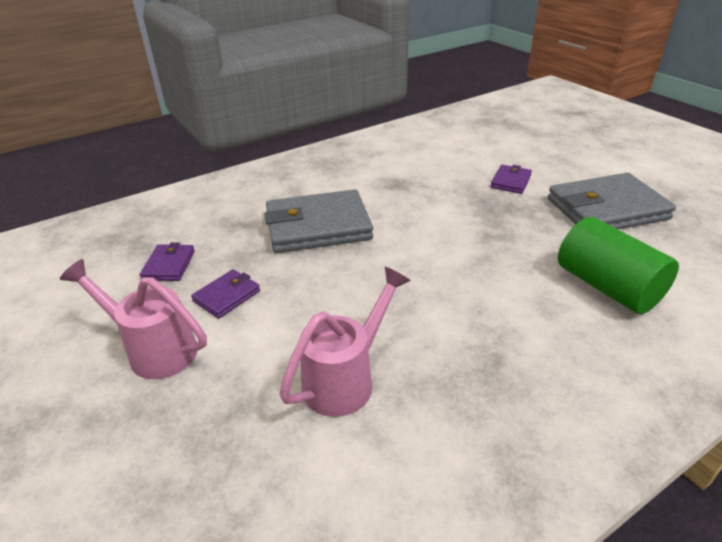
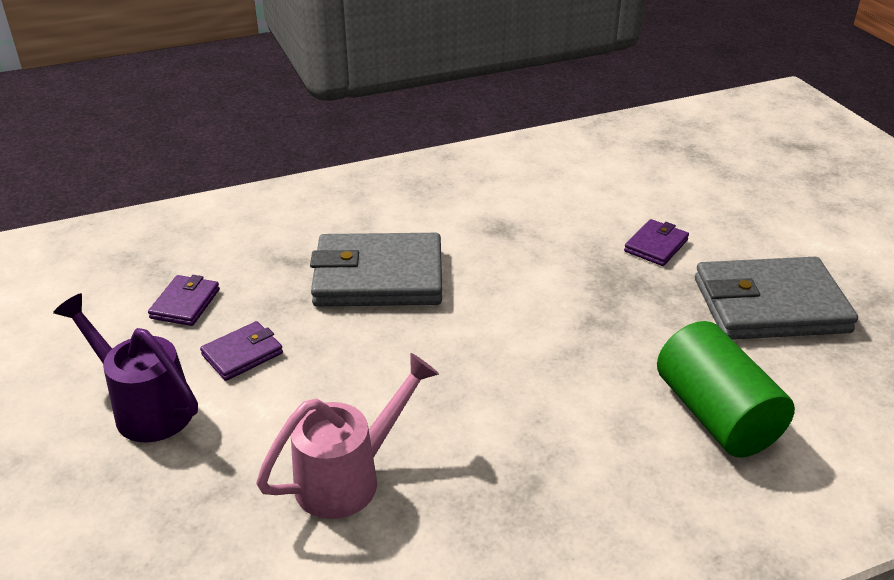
camera: 10 degrees right, 0 degrees up
(153, 349) = (144, 406): pink watering can -> purple watering can

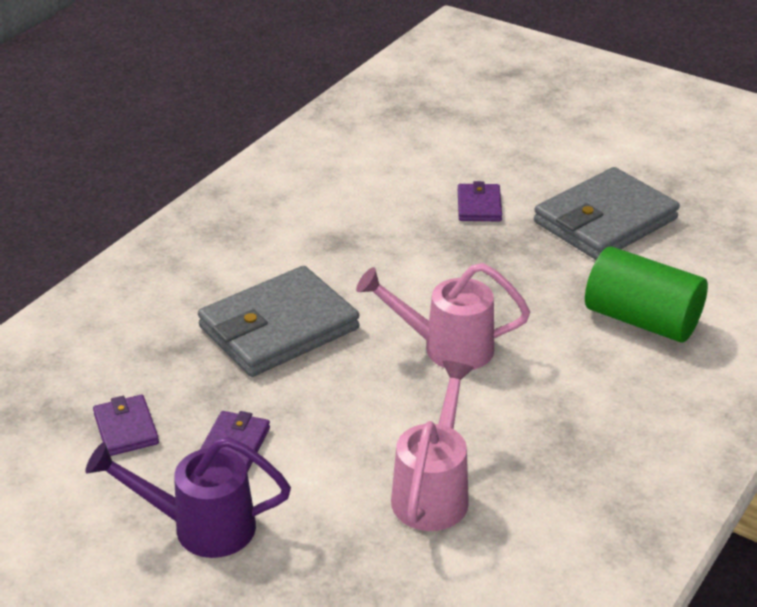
camera: 35 degrees left, 0 degrees up
(496, 354) = (445, 348): none -> pink watering can

